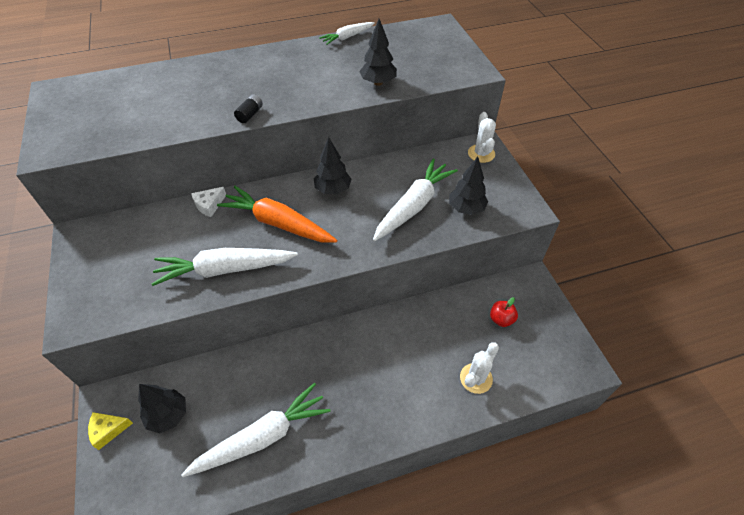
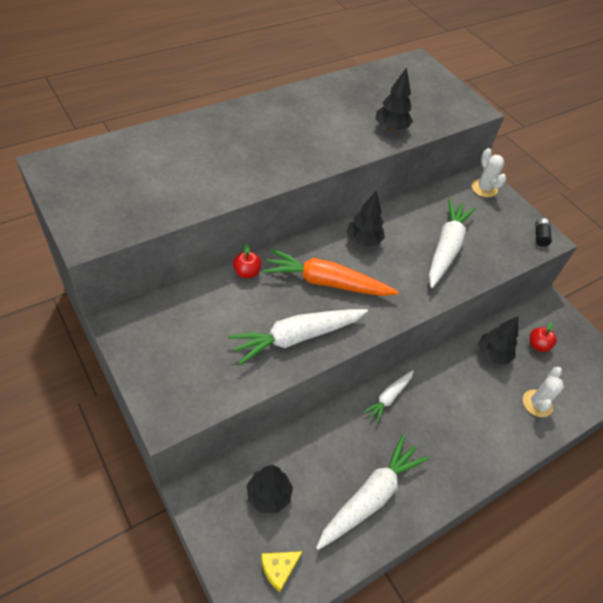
camera: 20 degrees left, 0 degrees up
(108, 430) = (214, 523): yellow cheese -> yellow cheese (279, 569)
(209, 205) = (247, 272): white cheese -> red apple
(250, 114) = (283, 173): black battery -> black battery (540, 236)
(347, 37) = (336, 80): white carrot -> white carrot (389, 397)
(466, 208) = (494, 244): black tree -> black tree (493, 354)

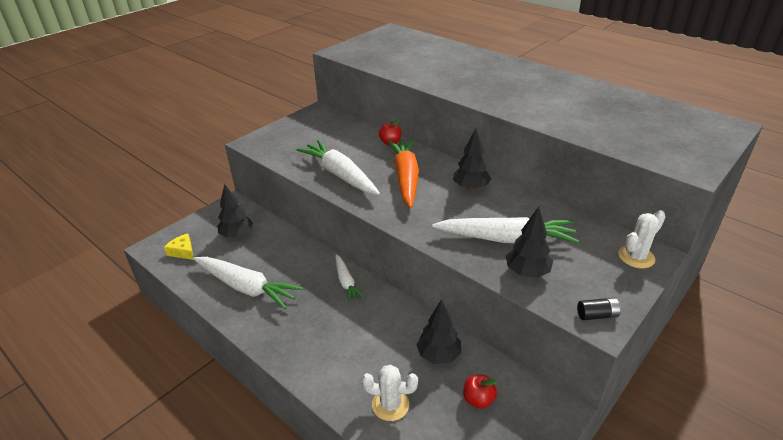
camera: 80 degrees right, 15 degrees down
(389, 397) = (346, 282): white carrot -> white carrot turned 135 degrees counterclockwise
(391, 128) = (581, 126): black tree -> black tree (527, 272)

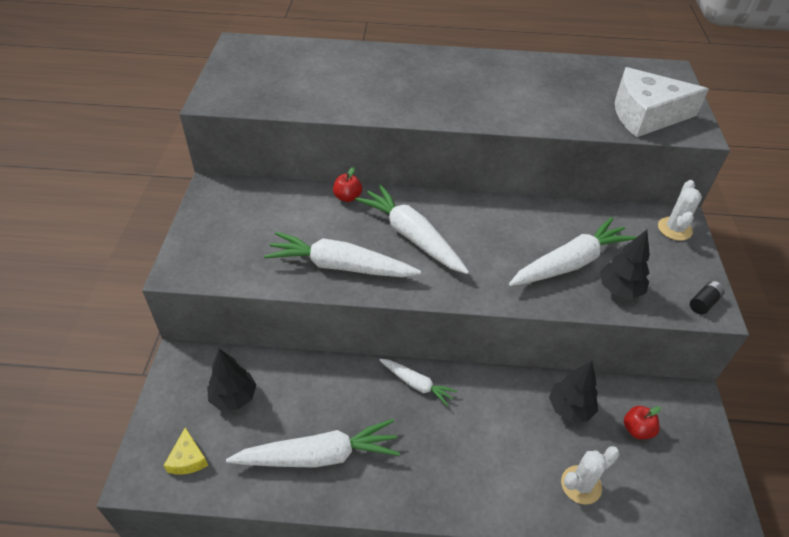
camera: 40 degrees left, 10 degrees up
(183, 251) = (188, 459): yellow cheese -> yellow cheese turned 105 degrees counterclockwise
(406, 178) = (412, 236): orange carrot -> white carrot
(470, 188) = (483, 219): black tree -> none
(654, 145) = (645, 115): none -> white cheese

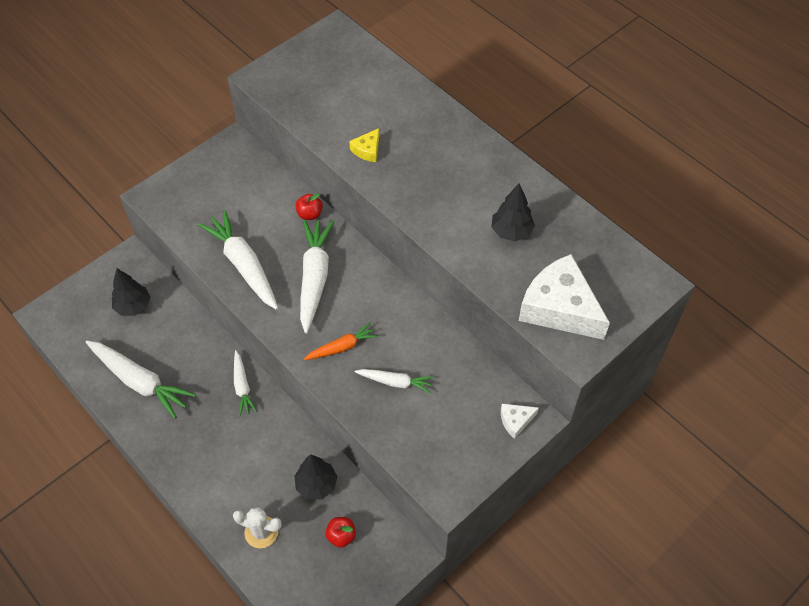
camera: 45 degrees right, 10 degrees up
(188, 459) = (75, 324): yellow cheese -> yellow cheese (367, 150)
(500, 268) = (342, 347): none -> orange carrot
(570, 263) = (395, 382): white carrot -> white carrot, size x0.55
(619, 290) = (402, 428): black tree -> black tree (511, 231)
(674, 229) = (515, 421): white cactus -> white cheese
(703, 303) = (448, 487): black battery -> none

